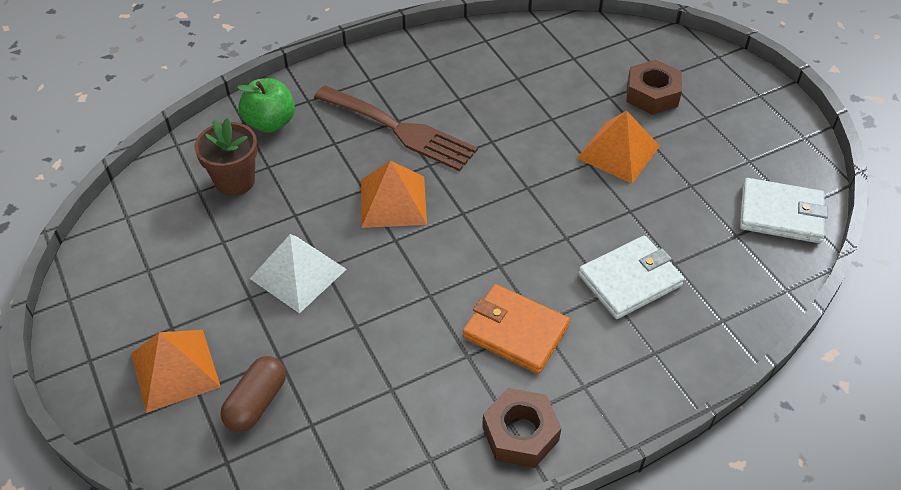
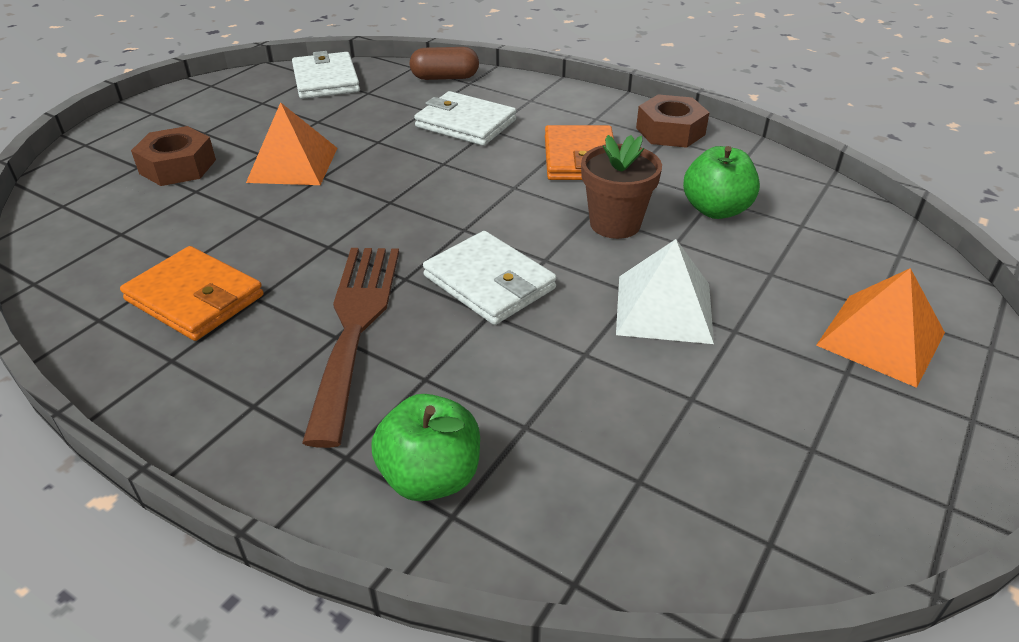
camera: 120 degrees left, 10 degrees down
(235, 181) = (584, 448): brown flower pot -> brown flower pot (615, 224)
(256, 403) = (829, 265): brown capsule -> brown capsule (445, 78)
(374, 379) = (716, 210): none -> green apple
(393, 201) = (489, 282): orange pyramid -> white wallet
(478, 76) = (195, 298): none -> orange wallet

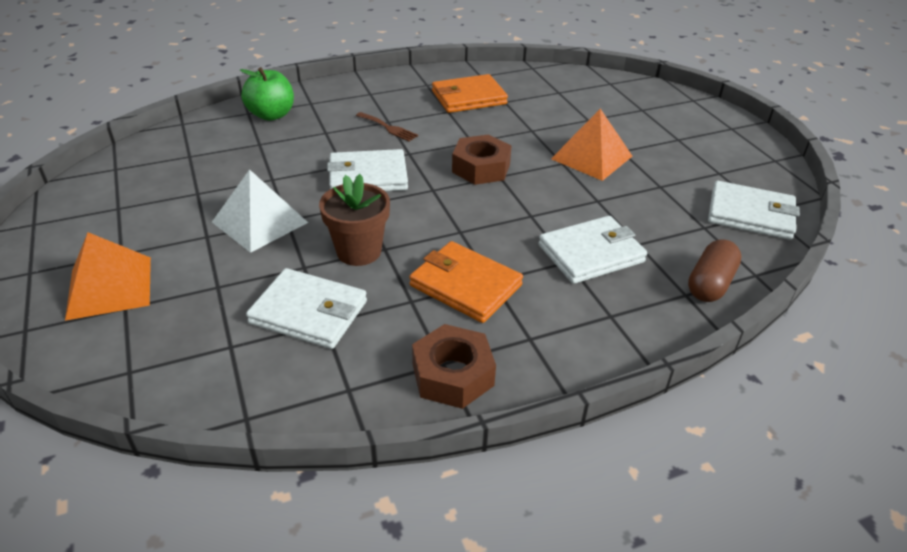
camera: 125 degrees right, 0 degrees up
(178, 166) = (629, 120): brown nut -> brown nut (481, 168)
(355, 326) = (388, 128): brown fork -> brown fork, size x0.44
(716, 210) = (309, 312): green apple -> white wallet

